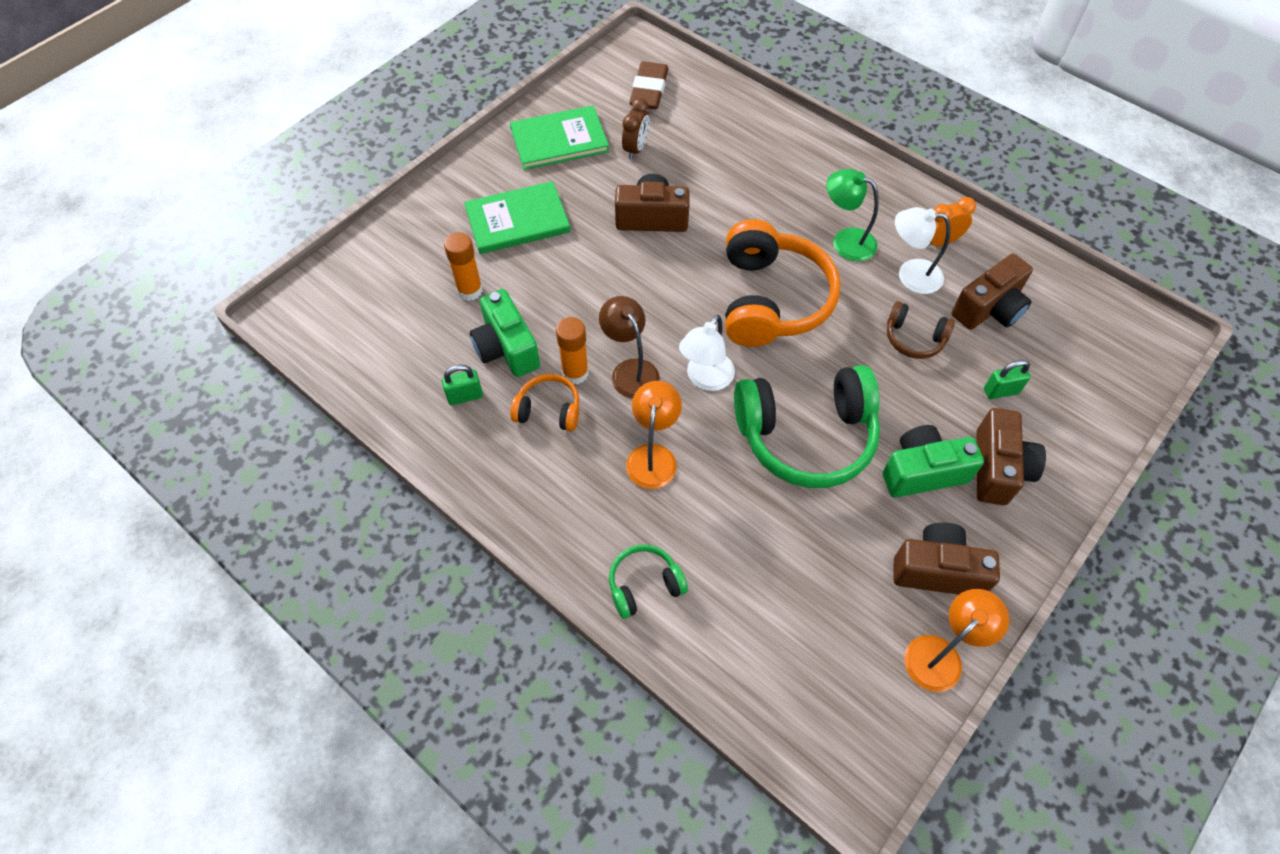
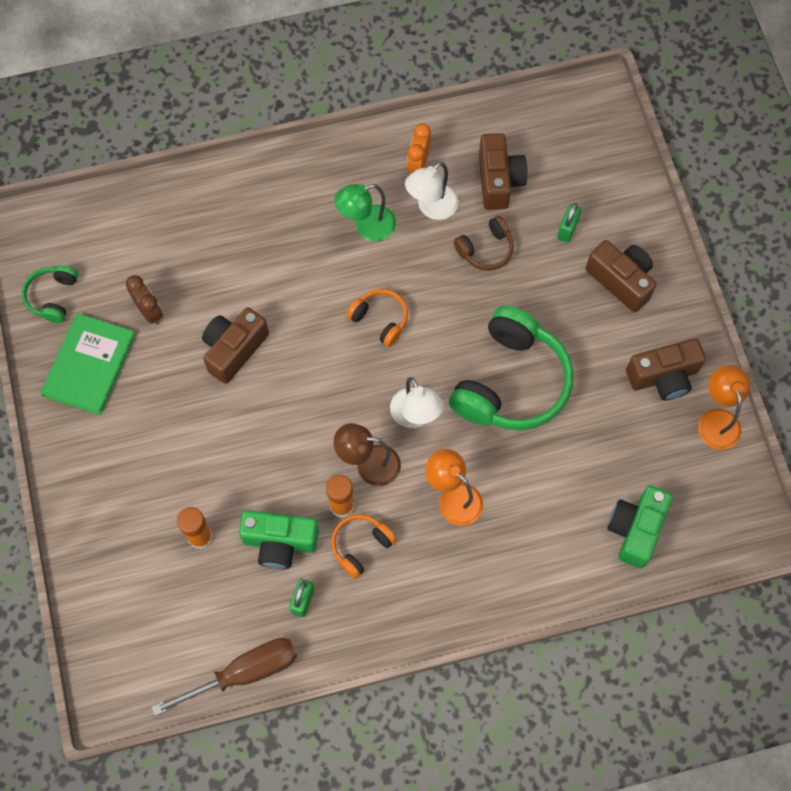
camera: 55 degrees left, 10 degrees up
(368, 391) = (243, 673): none -> brown screwdriver
(517, 220) = (153, 454): green book -> none
(644, 585) = (548, 570): green headphones -> green headphones (53, 297)
(649, 90) = (90, 255): brown eraser -> none
(771, 300) = (380, 320): orange headphones -> orange headphones, size x0.48
(922, 472) = (590, 329): green camera -> green camera (635, 529)
(937, 570) = (663, 377): brown camera -> brown camera turned 150 degrees counterclockwise

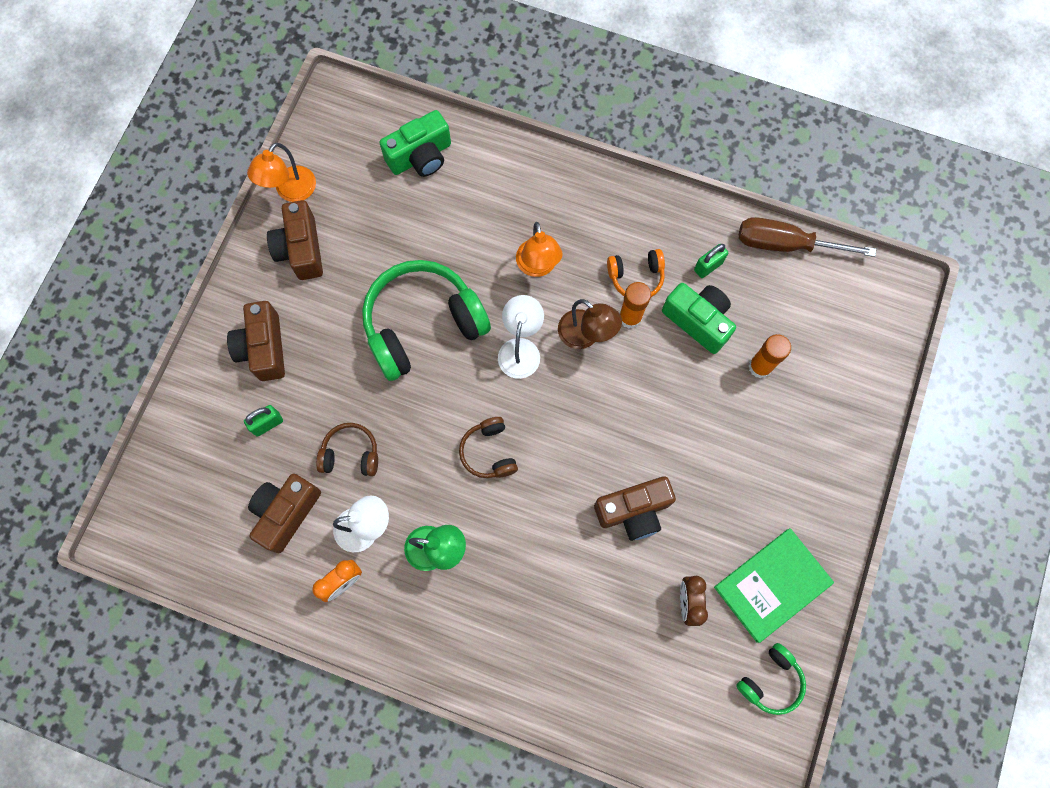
camera: 145 degrees left, 5 degrees up
(380, 320) = (489, 452): orange headphones -> brown headphones
(663, 377) = (301, 249): brown camera -> brown camera turned 120 degrees counterclockwise

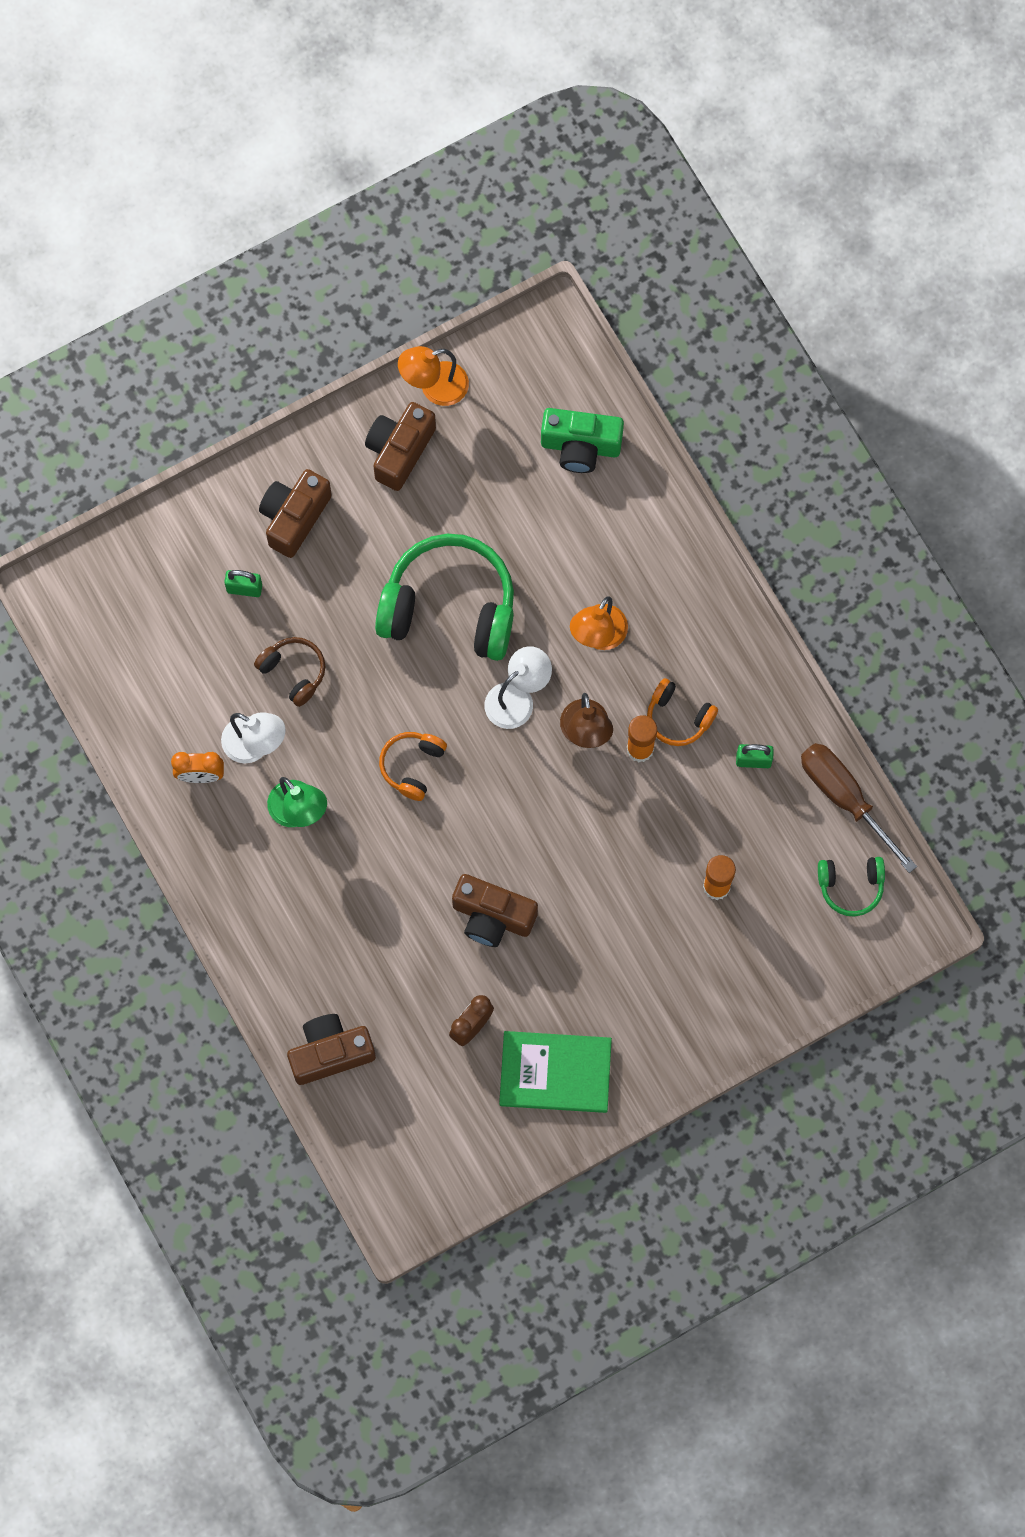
camera: 40 degrees right, 0 degrees up
(286, 513) = (199, 678): brown camera -> brown camera (330, 1053)
(489, 452) = (412, 766): brown headphones -> orange headphones
(698, 321) = (698, 801): green camera -> none
(770, 680) = (483, 1144): green headphones -> green headphones (850, 886)

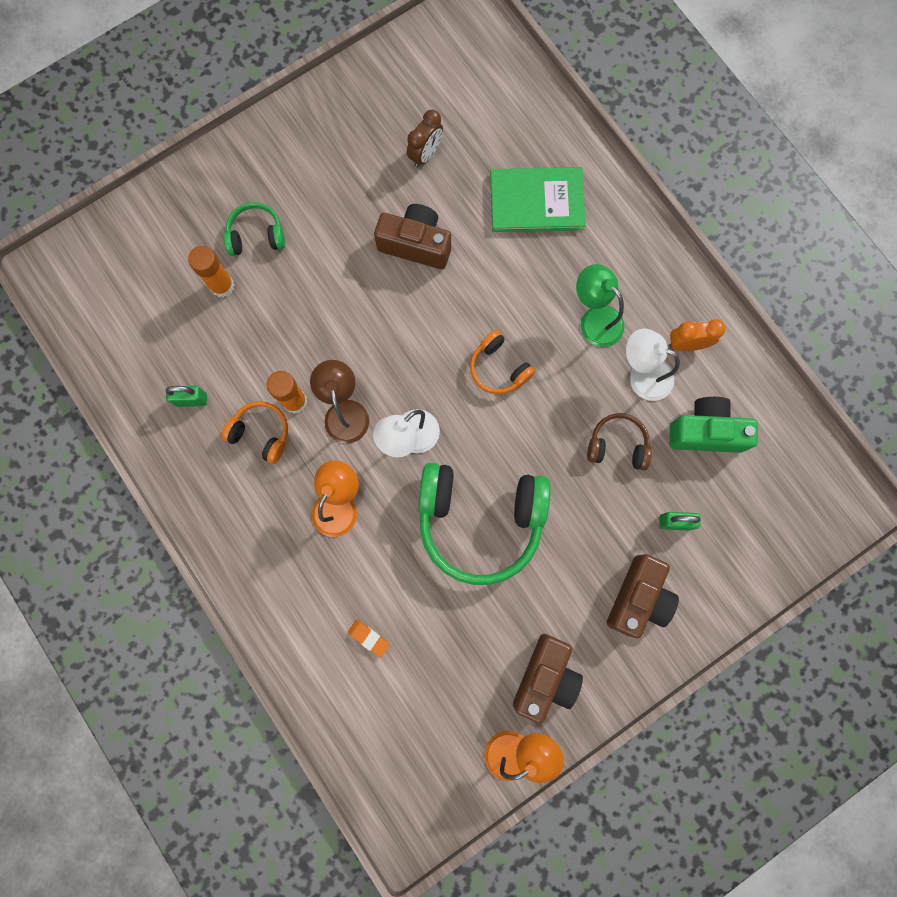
camera: 175 degrees right, 5 degrees up
(293, 672) = (617, 445): brown headphones -> brown headphones turned 150 degrees clockwise
(330, 1053) = (541, 124): brown camera -> none
(412, 766) = (498, 368): orange headphones -> orange headphones turned 120 degrees clockwise
(555, 1072) = (353, 124): green book -> green book (536, 201)
(575, 502) = (369, 638): none -> orange eraser
(580, 446) = (367, 698): green camera -> green camera (705, 431)
(845, 798) = (108, 372): brown screwdriver -> none
(850, 886) = (104, 296): green headphones -> green headphones (256, 236)

